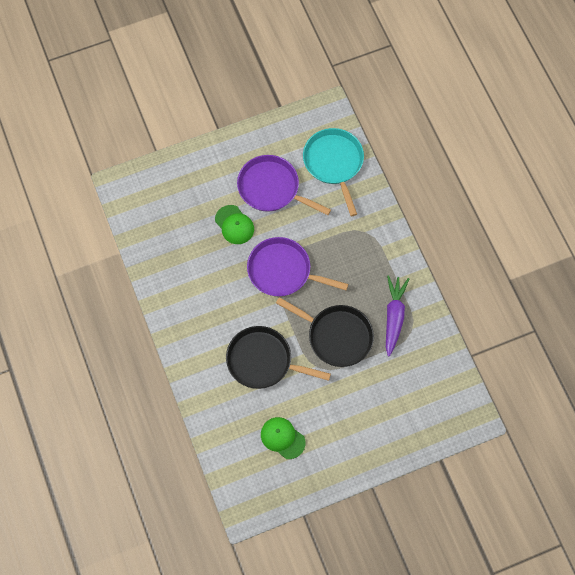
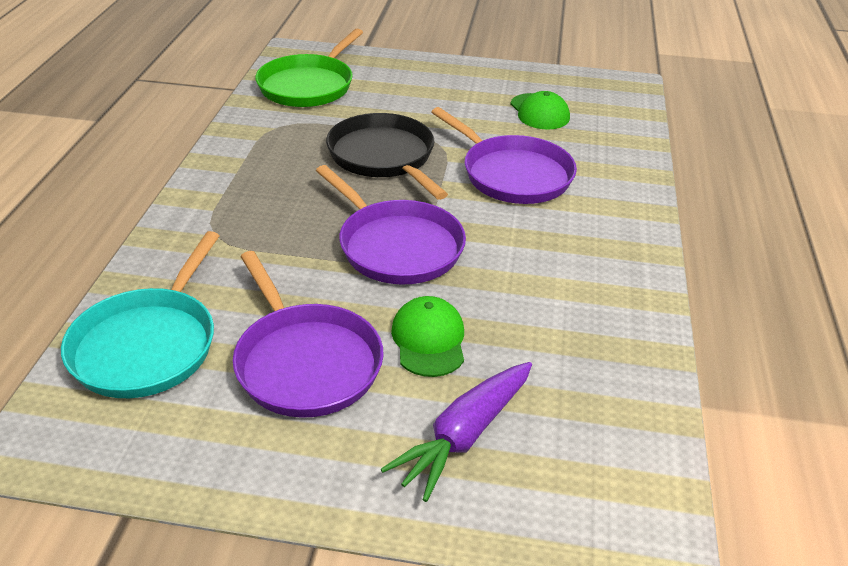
camera: 150 degrees left, 30 degrees down
(263, 361) = (513, 174): black pan -> purple pan
(394, 316) = (285, 144): purple carrot -> purple carrot (464, 436)
(431, 383) = (308, 86): none -> green pan

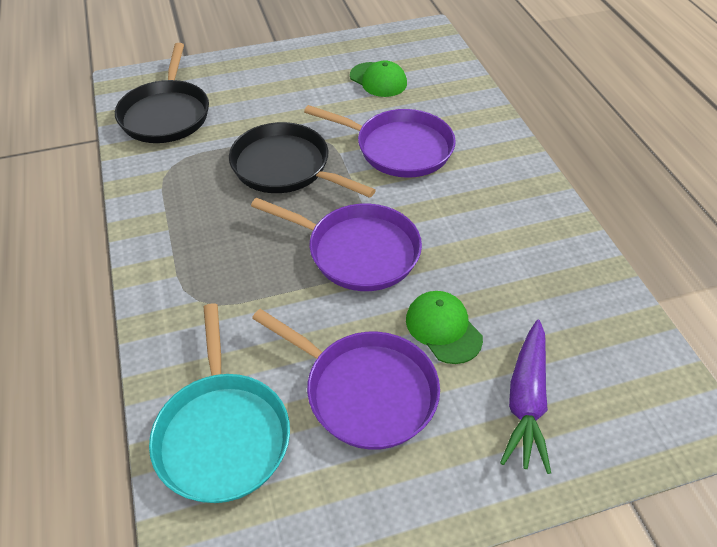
camera: 25 degrees left, 10 degrees up
(308, 86) = (166, 114): green pan -> black pan

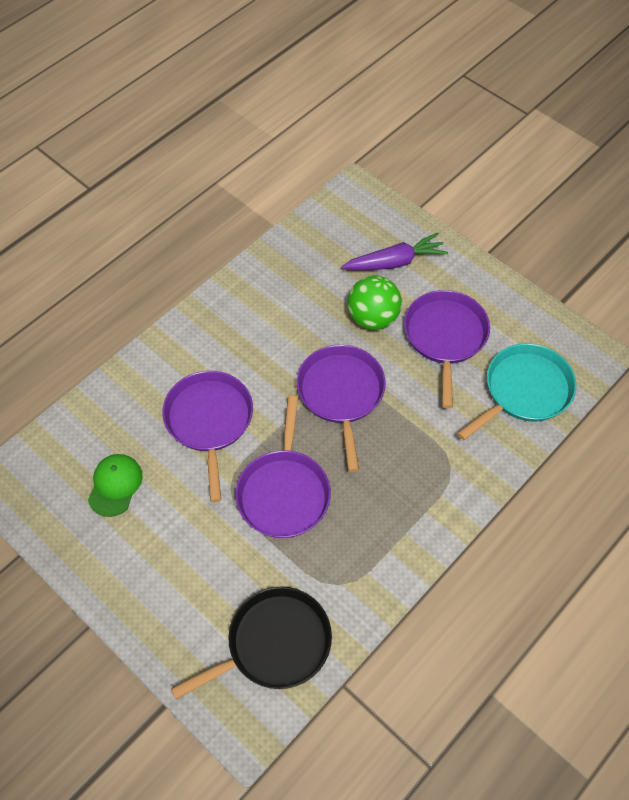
camera: 120 degrees left, 10 degrees up
(285, 167) = (284, 492): black pan -> purple pan
(443, 328) = (373, 318): green cap -> green ball

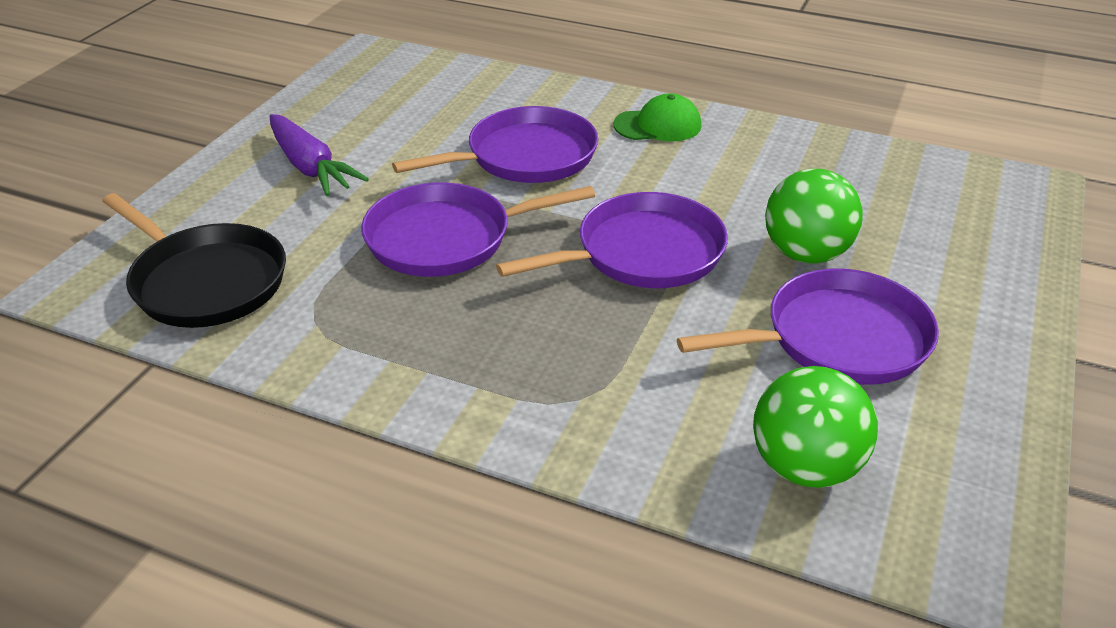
camera: 70 degrees right, 20 degrees down
(115, 485) = (398, 116): green cap -> green cap (658, 125)
(395, 262) = (936, 253): purple carrot -> purple carrot (310, 167)
(524, 390) = (805, 467): turquoise pan -> green ball

